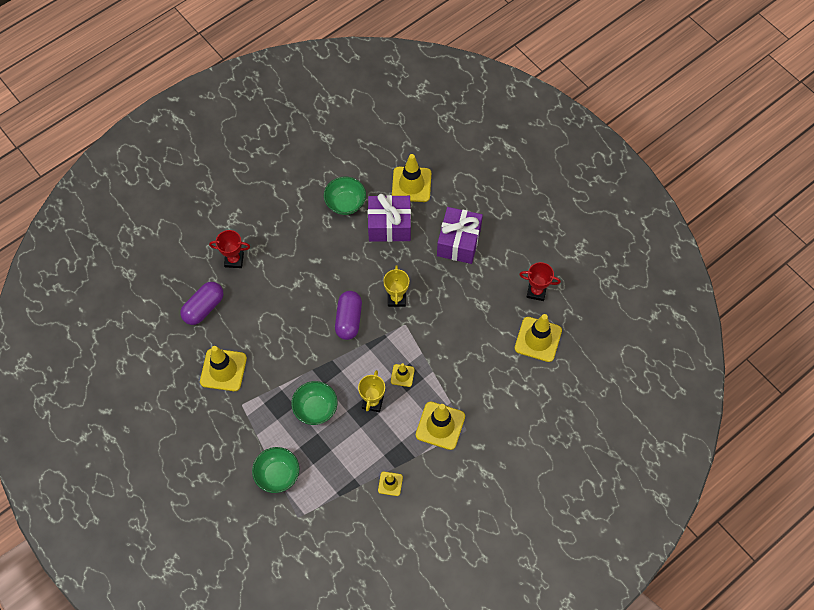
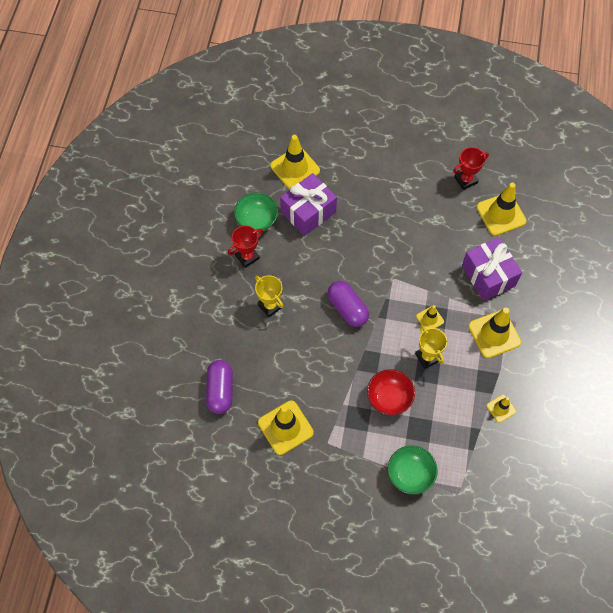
camera: 40 degrees left, 0 degrees up
(234, 260) = (208, 332): red trophy -> red trophy (247, 257)
(315, 409) = (389, 398): green bowl -> red bowl
(396, 298) = (368, 264): yellow trophy -> yellow trophy (270, 306)
(458, 242) = (373, 185): purple gift -> purple gift (488, 276)

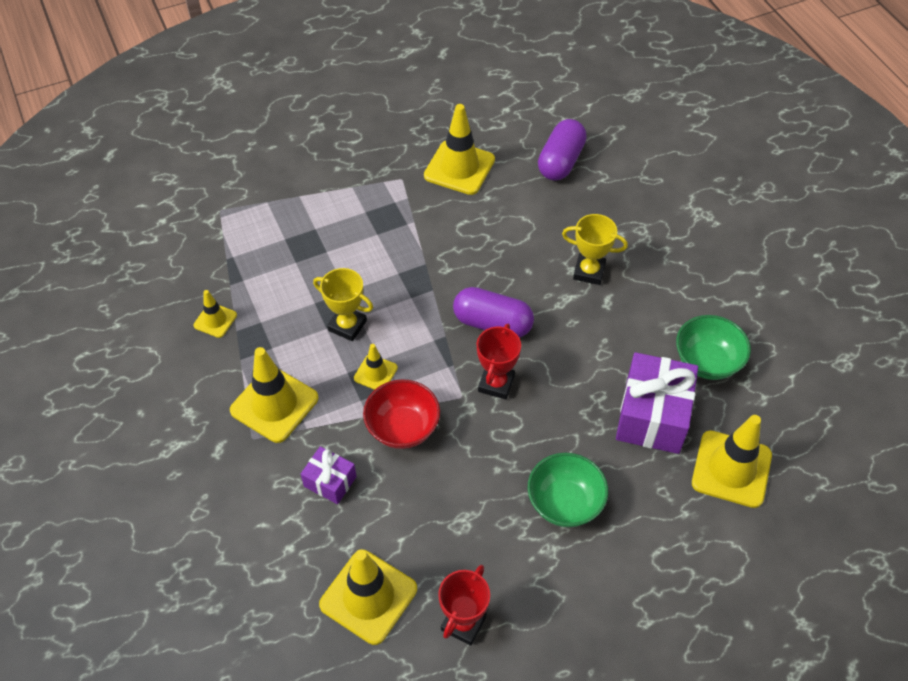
camera: 145 degrees right, 10 degrees down
(220, 390) = (560, 161): purple capsule -> purple capsule turned 60 degrees clockwise
(247, 257) = (672, 309): red trophy -> red trophy (496, 383)
(389, 398) = (364, 256): red bowl -> red bowl (403, 428)
(410, 474) = (287, 199): green bowl -> green bowl (564, 503)
(488, 276) = (330, 481): purple gift -> purple gift, size x0.53

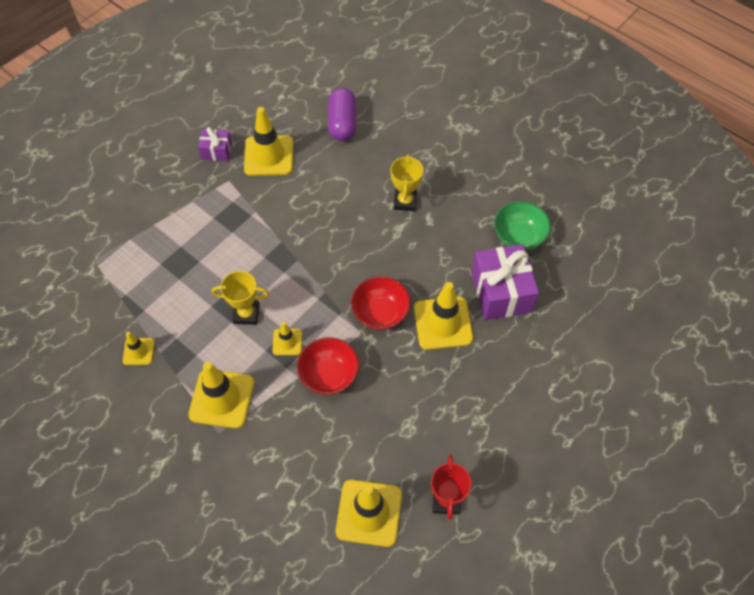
camera: 25 degrees left, 5 degrees up
(330, 481) = (296, 439): purple gift -> purple gift (216, 151)
(492, 323) = (355, 268): purple capsule -> none
(496, 383) = (380, 313): red trophy -> red bowl
(564, 503) = (472, 381): green bowl -> none
(589, 271) = (405, 201): yellow trophy -> yellow trophy turned 75 degrees counterclockwise
(731, 469) = (571, 308): yellow traffic cone -> yellow traffic cone (443, 323)

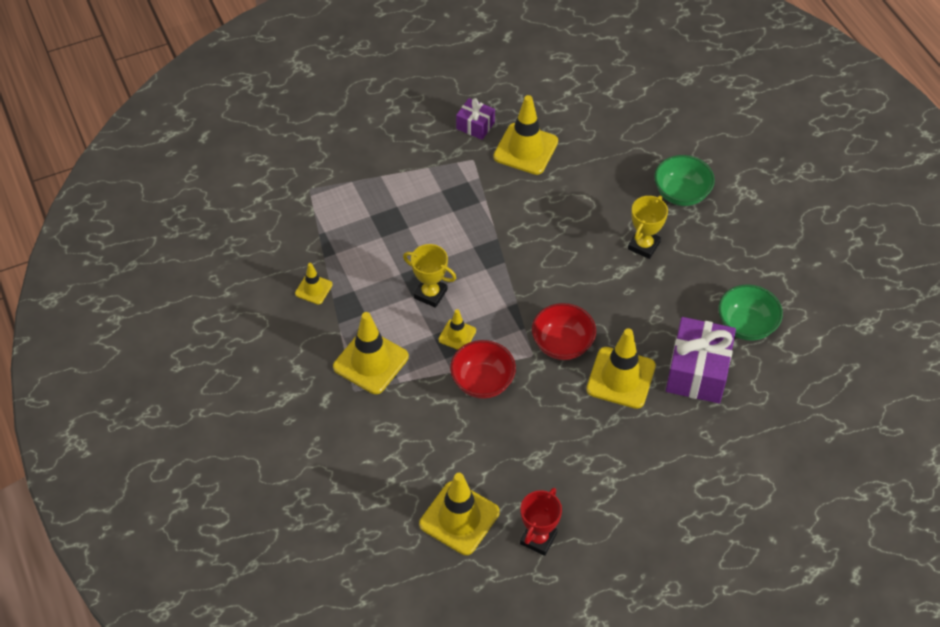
camera: 25 degrees right, 5 degrees down
(342, 123) = (618, 143): purple capsule -> none
(413, 147) = (681, 193): none -> green bowl

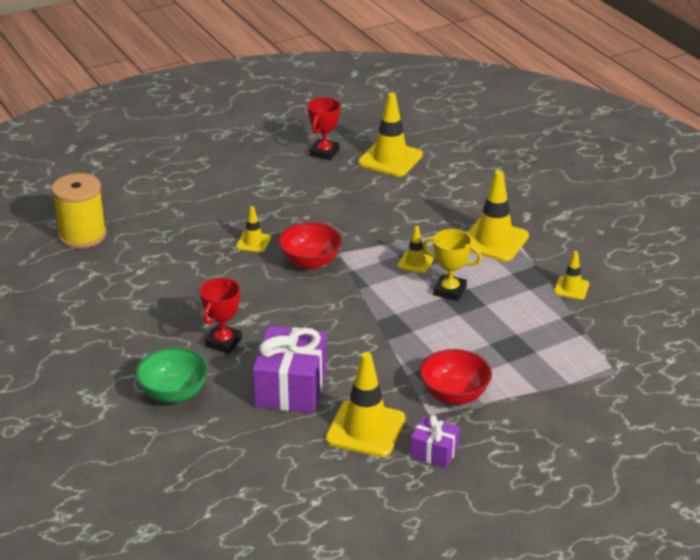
camera: 175 degrees right, 20 degrees down
(482, 382) = (384, 233): red bowl -> red bowl (454, 395)
(621, 378) = (253, 242): yellow traffic cone -> yellow traffic cone, size x0.53
(643, 245) = (223, 342): yellow trophy -> red trophy
(697, 372) = (179, 250): purple gift -> purple gift (291, 388)
(746, 325) = (123, 284): green bowl -> none
(803, 403) = (82, 235): none -> yellow spool

